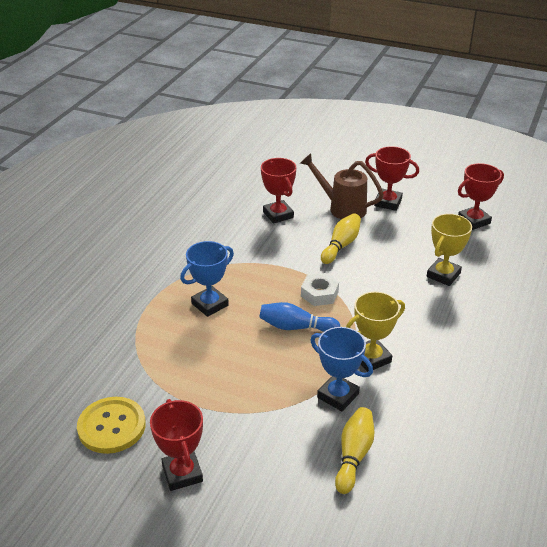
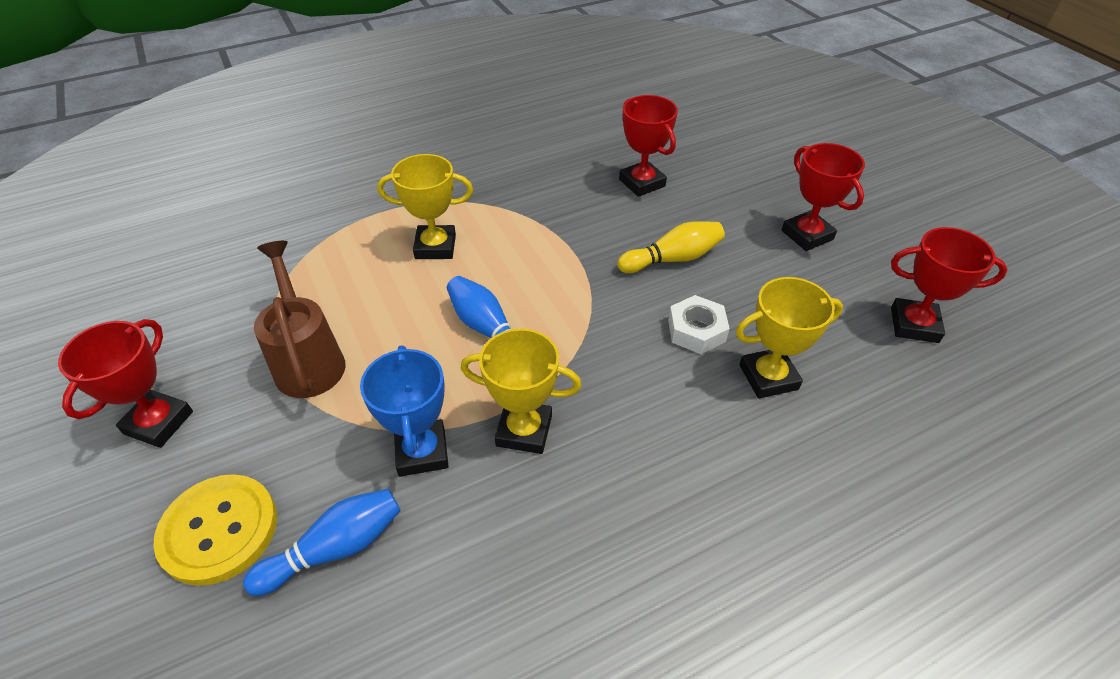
camera: 40 degrees right, 10 degrees up
(112, 426) = (178, 322): yellow button -> yellow button (219, 530)
(210, 304) = (435, 247): blue trophy -> yellow trophy
(278, 215) = (642, 183): red trophy -> red trophy turned 45 degrees counterclockwise
(319, 294) = (568, 305): white nut -> white nut (696, 330)
(342, 208) = (733, 212): brown watering can -> brown watering can (308, 360)
(354, 455) = (335, 548): yellow bowling pin -> blue bowling pin

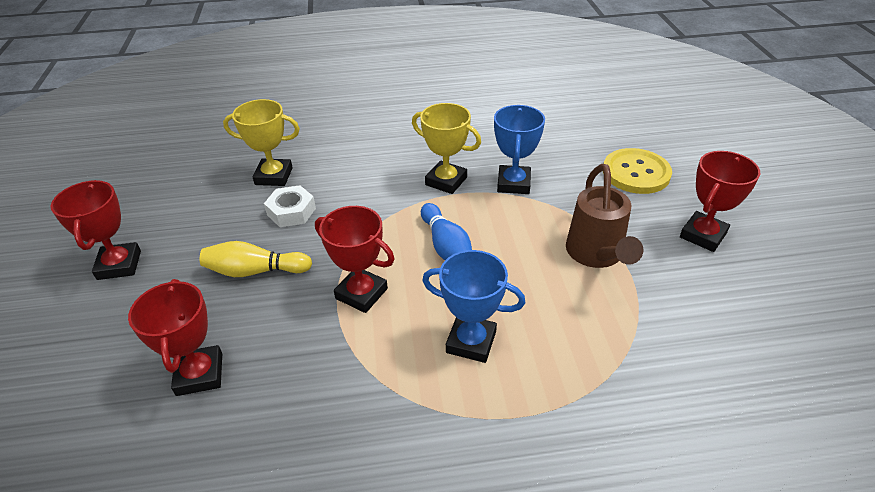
camera: 160 degrees left, 5 degrees down
(335, 548) = (567, 154): blue bowling pin -> none
(435, 247) = (471, 342): yellow trophy -> blue trophy
(914, 325) = (145, 183): red trophy -> red trophy (361, 293)

